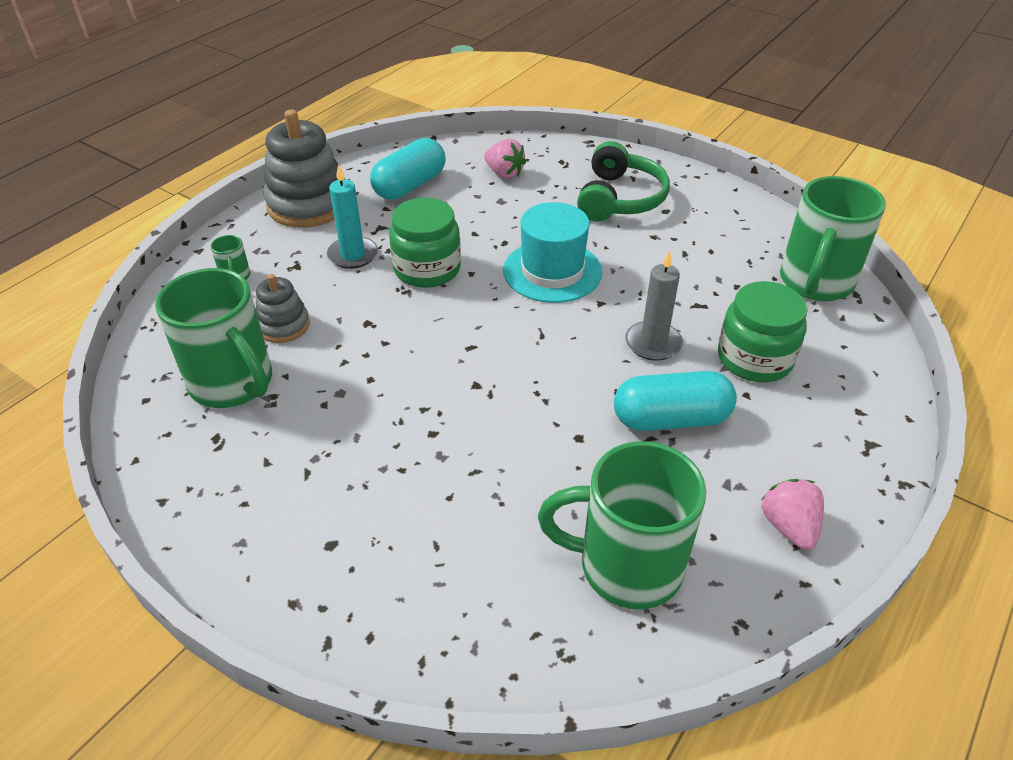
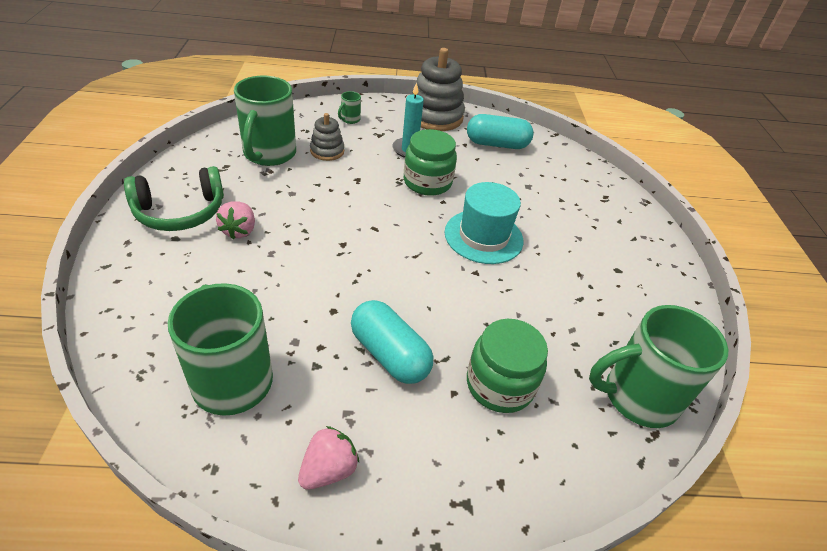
camera: 50 degrees right, 0 degrees up
(504, 173) = (558, 176): pink strawberry -> pink strawberry (239, 230)
(619, 198) = (601, 240): green headphones -> green headphones (180, 212)
(653, 343) = (460, 316): grey candle -> none

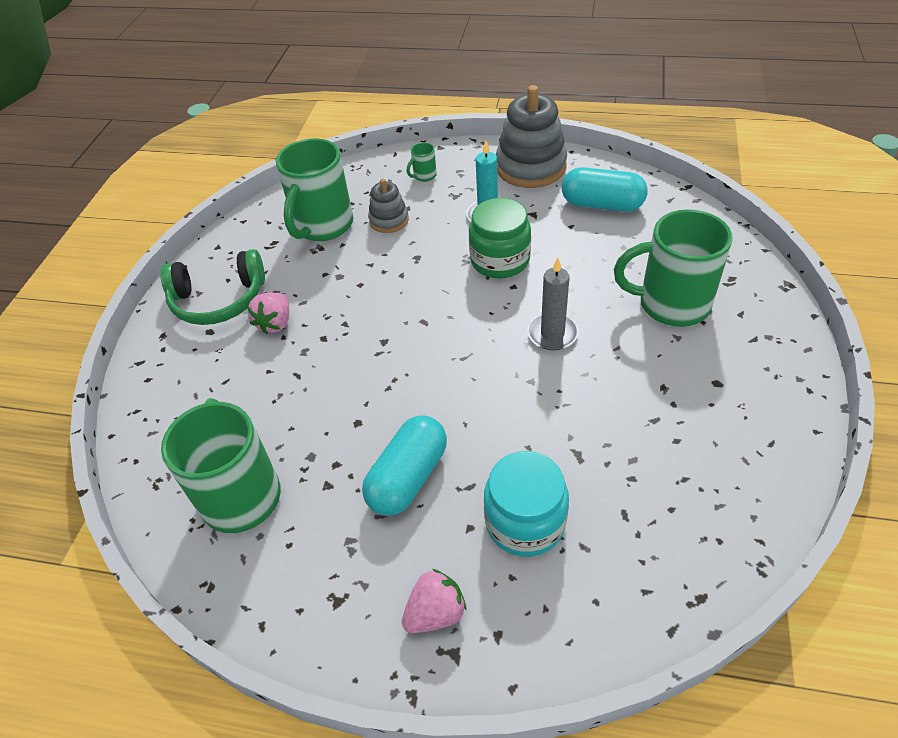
camera: 20 degrees right, 5 degrees up
(328, 469) = (319, 600): pink strawberry -> pink strawberry (435, 613)
(389, 354) = (408, 477): turquoise capsule -> turquoise capsule turned 60 degrees clockwise
(483, 236) = (552, 334): turquoise hat -> grey candle
(499, 384) = (525, 522): green jar -> turquoise jar
(637, 397) = (691, 550): green mug -> green mug (671, 304)

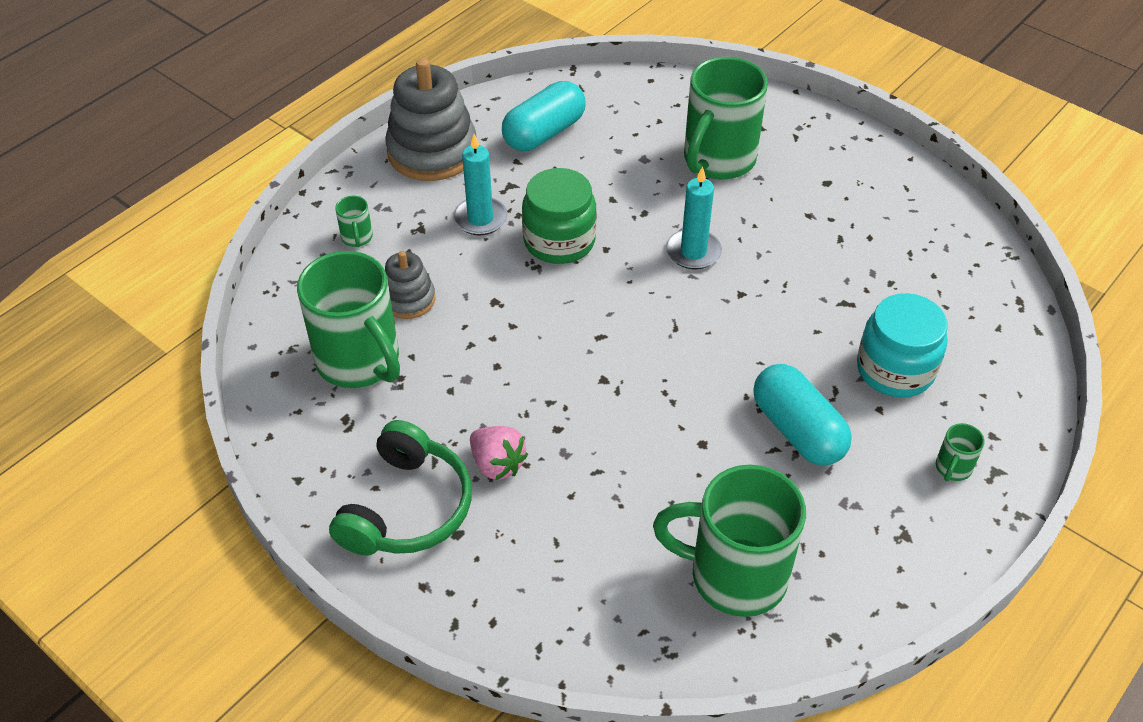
camera: 65 degrees left, 0 degrees up
(435, 613) = (952, 468): pink strawberry -> green mug
(552, 334) = (693, 252): grey candle -> turquoise candle

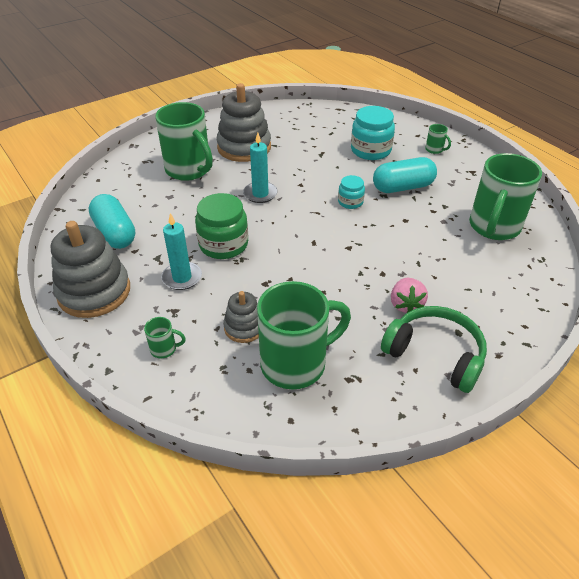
camera: 75 degrees left, 5 degrees down
(497, 464) = (405, 304): pink strawberry -> pink strawberry turned 120 degrees clockwise
(721, 364) = (350, 202): none -> turquoise jar
(812, 204) = (244, 147): none -> grey stacking toy

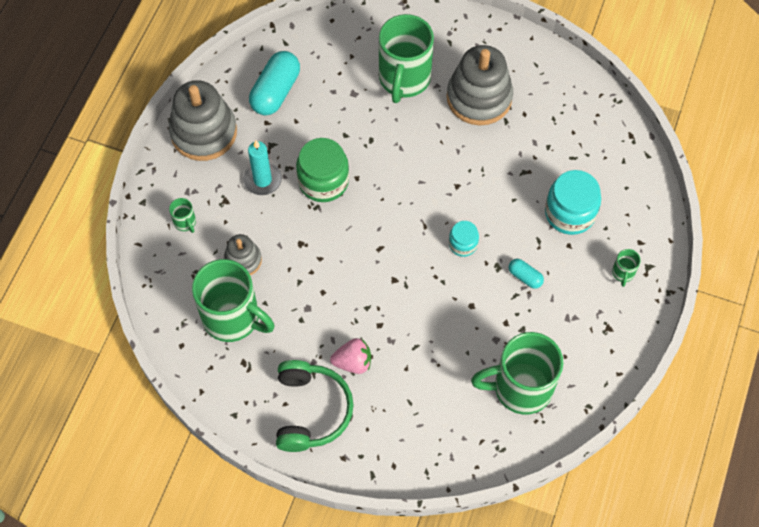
camera: 55 degrees right, 20 degrees up
(260, 194) = (415, 162): turquoise candle -> none
(403, 187) = (525, 277): turquoise capsule -> turquoise capsule, size x0.50
(405, 304) = (353, 362): pink strawberry -> pink strawberry turned 150 degrees counterclockwise

